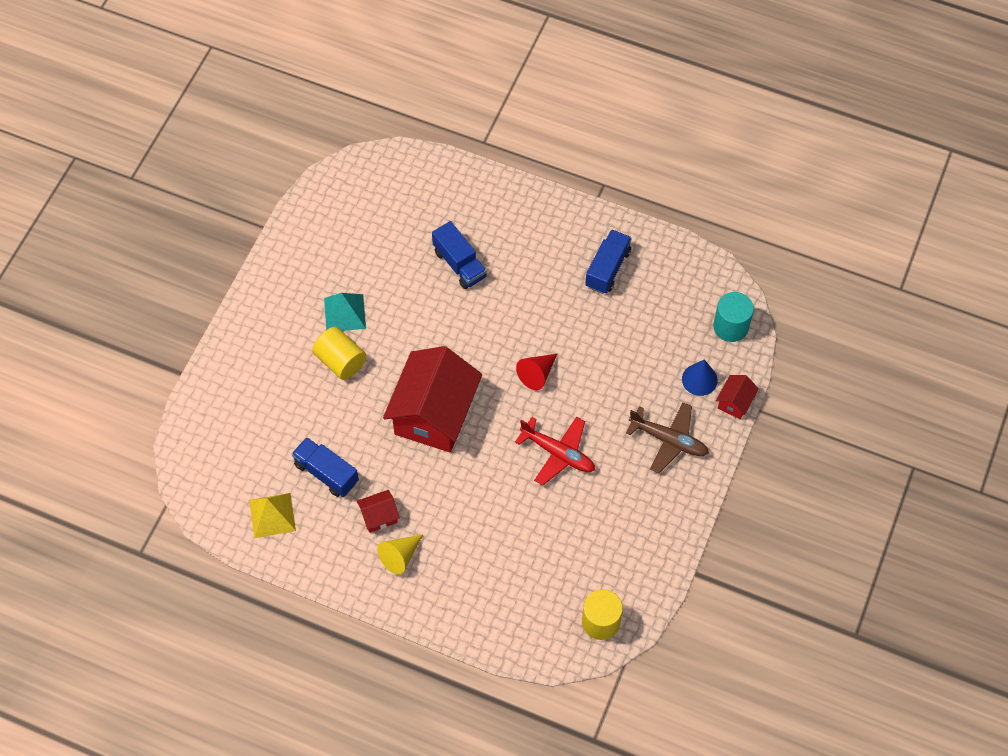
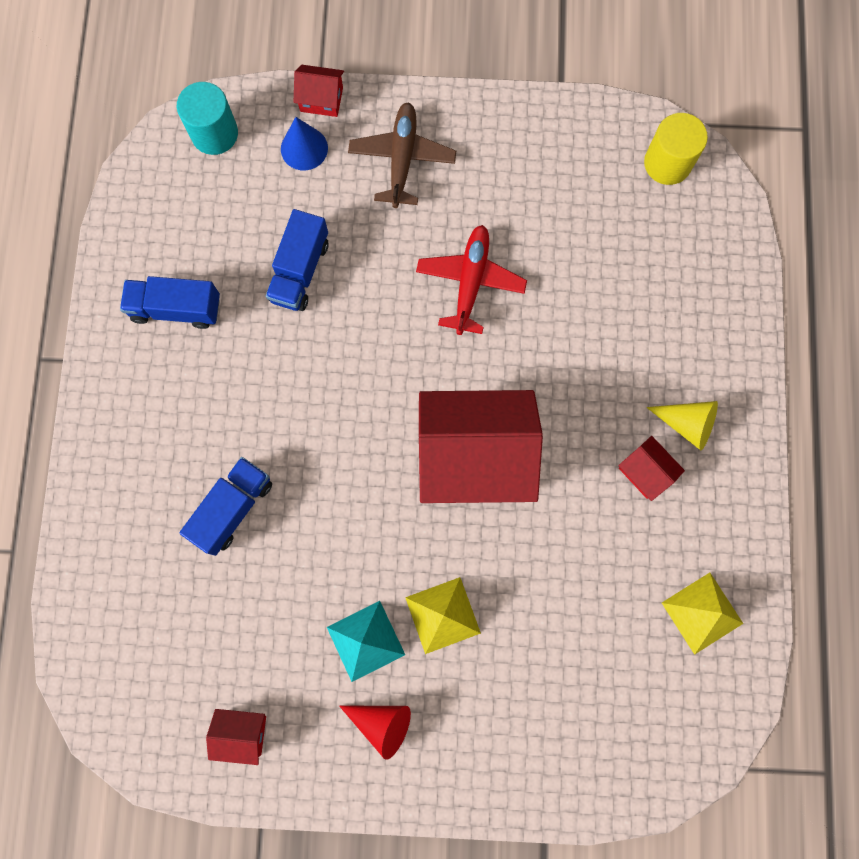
camera: 110 degrees left, 15 degrees up
(321, 231) = (242, 733): none -> red house
(326, 473) = (614, 565): blue truck -> blue truck (300, 271)
(340, 361) = (443, 615): yellow cylinder -> yellow pyramid
(537, 374) = (367, 345): red cone -> red cone (382, 723)

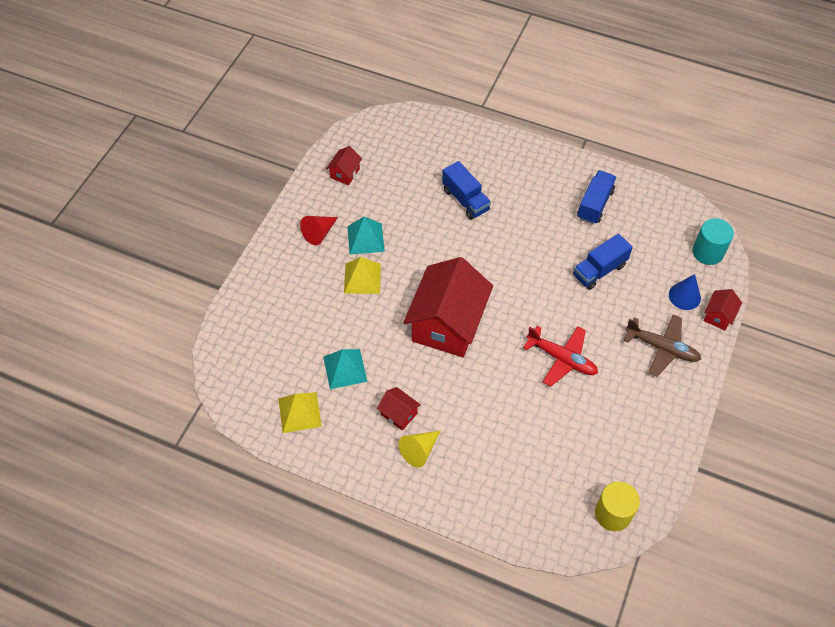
camera: 110 degrees right, 20 degrees down
(300, 271) = (599, 270): blue truck -> blue truck turned 75 degrees counterclockwise
(608, 576) = (345, 369): none -> turquoise pyramid
(645, 472) = (399, 414): red house -> red house turned 60 degrees clockwise

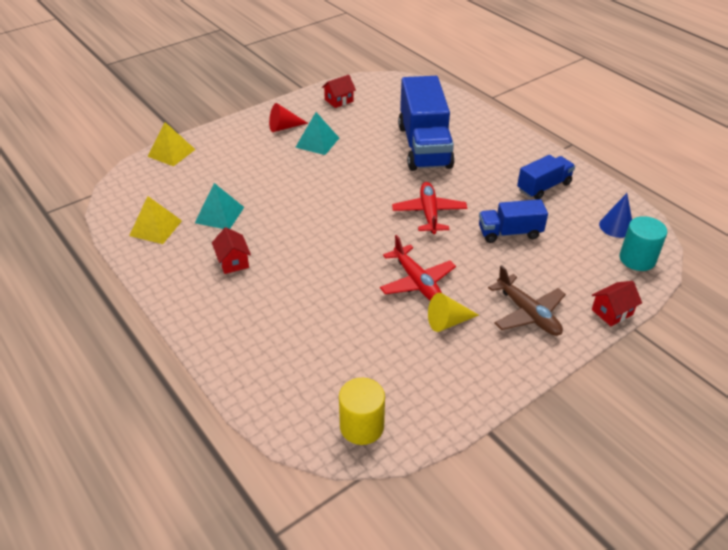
camera: 30 degrees right, 15 degrees down
(362, 278) = (290, 165): yellow pyramid -> yellow pyramid (171, 153)
(419, 450) = (225, 294): yellow cone -> yellow cone (448, 322)
(447, 324) = (333, 218): red house -> none
(465, 200) = (424, 146): blue truck -> blue truck, size x1.86
(522, 279) = (429, 213): none -> red plane
(684, 296) = (585, 283): blue cone -> blue cone (616, 226)

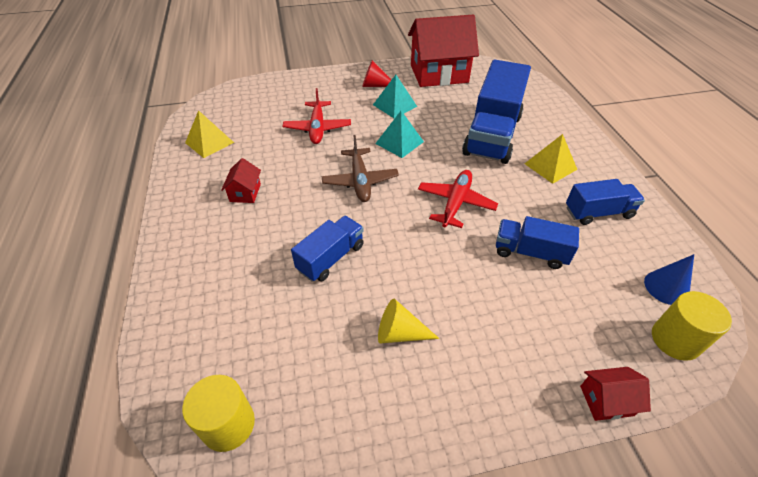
camera: 25 degrees right, 5 degrees up
(171, 153) = (270, 83): yellow pyramid -> yellow pyramid (550, 166)
(219, 215) = (266, 146): turquoise pyramid -> turquoise pyramid (399, 142)
(339, 100) = (439, 74): red house -> red house, size x2.35
(354, 288) = (331, 258): none -> blue truck
(417, 282) = (397, 274): red plane -> red plane (317, 128)
(528, 314) = (497, 360): brown plane -> brown plane (360, 181)
(637, 259) = (675, 340): turquoise cylinder -> yellow cylinder

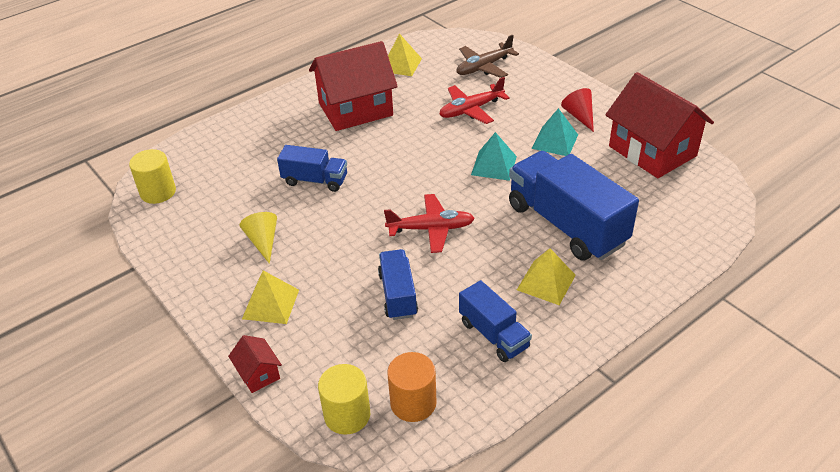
camera: 65 degrees right, 5 degrees down
(245, 192) = (355, 109): red house -> red house, size x2.35
(360, 181) = (416, 162): brown plane -> brown plane (483, 67)
(492, 135) = (566, 225): blue truck -> blue truck turned 60 degrees clockwise
(503, 356) = (271, 304): none -> yellow pyramid
(666, 287) = (413, 403): blue cone -> orange cylinder

